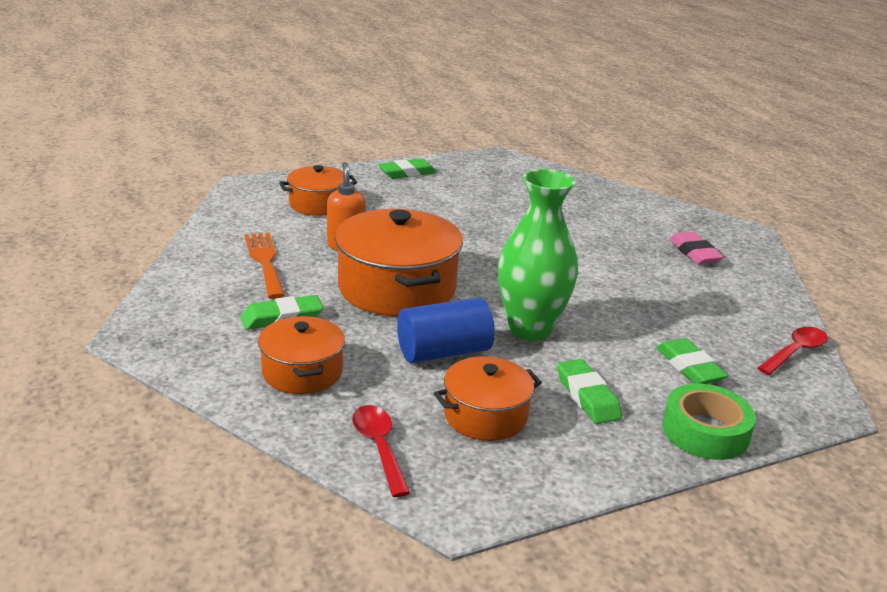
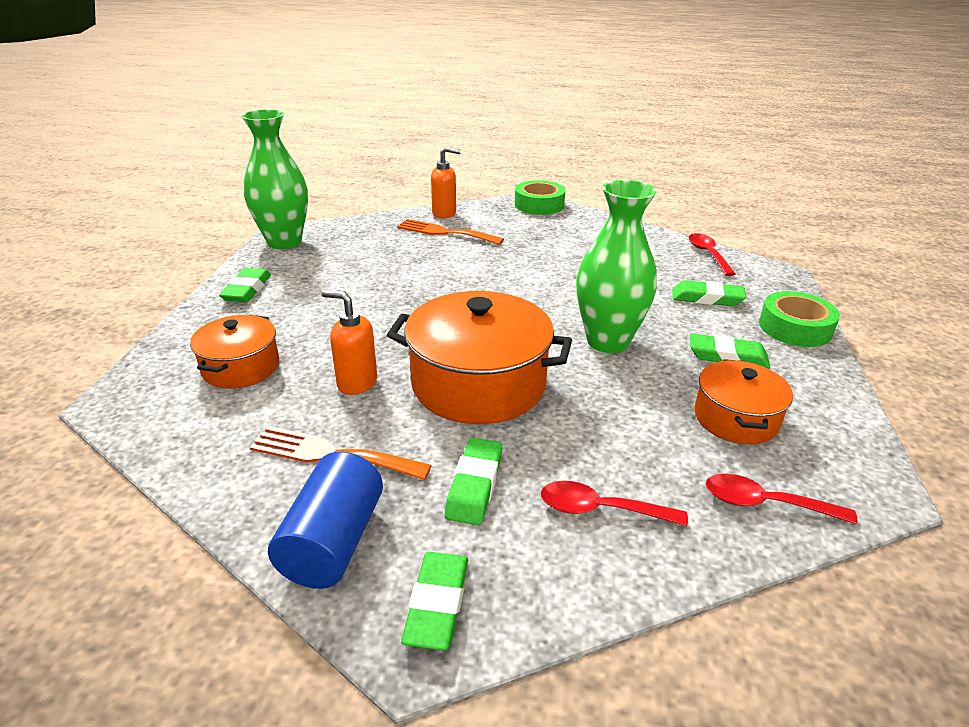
camera: 55 degrees left, 5 degrees up
(169, 334) = (437, 604): none -> green eraser
(302, 372) = (600, 509): orange pot -> red spoon
(443, 352) = (617, 401): blue cylinder -> blue cylinder (333, 542)
(489, 160) = (284, 242): none -> green vase
(607, 211) = (445, 232): none -> orange fork
(641, 200) = (444, 213): none -> orange soap dispenser
(694, 253) = (546, 229): pink eraser -> none
(742, 236) = (539, 205): none -> green tape

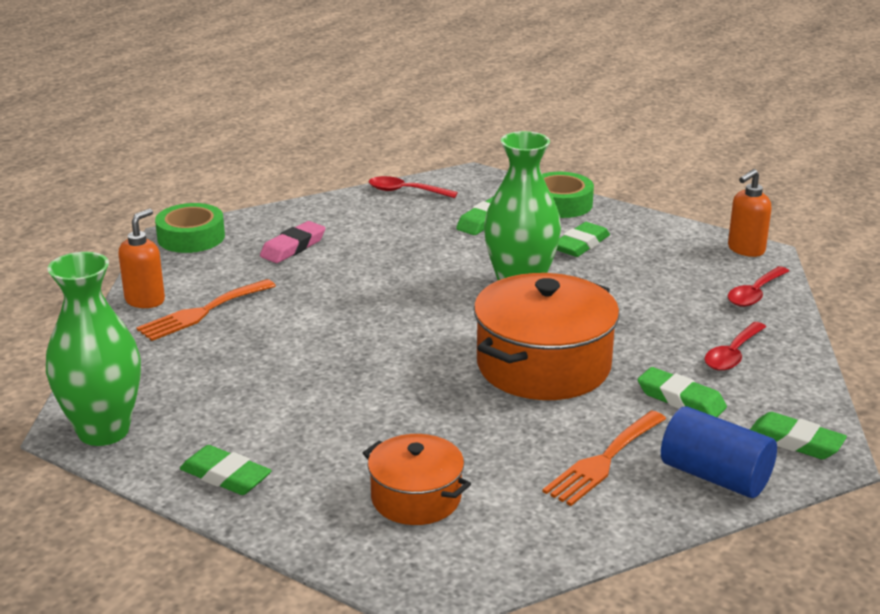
camera: 65 degrees left, 5 degrees down
(356, 383) = (497, 430): orange soap dispenser -> orange soap dispenser (745, 250)
(564, 237) = (293, 247): none -> pink eraser
(735, 418) = (661, 271): orange pot -> none

